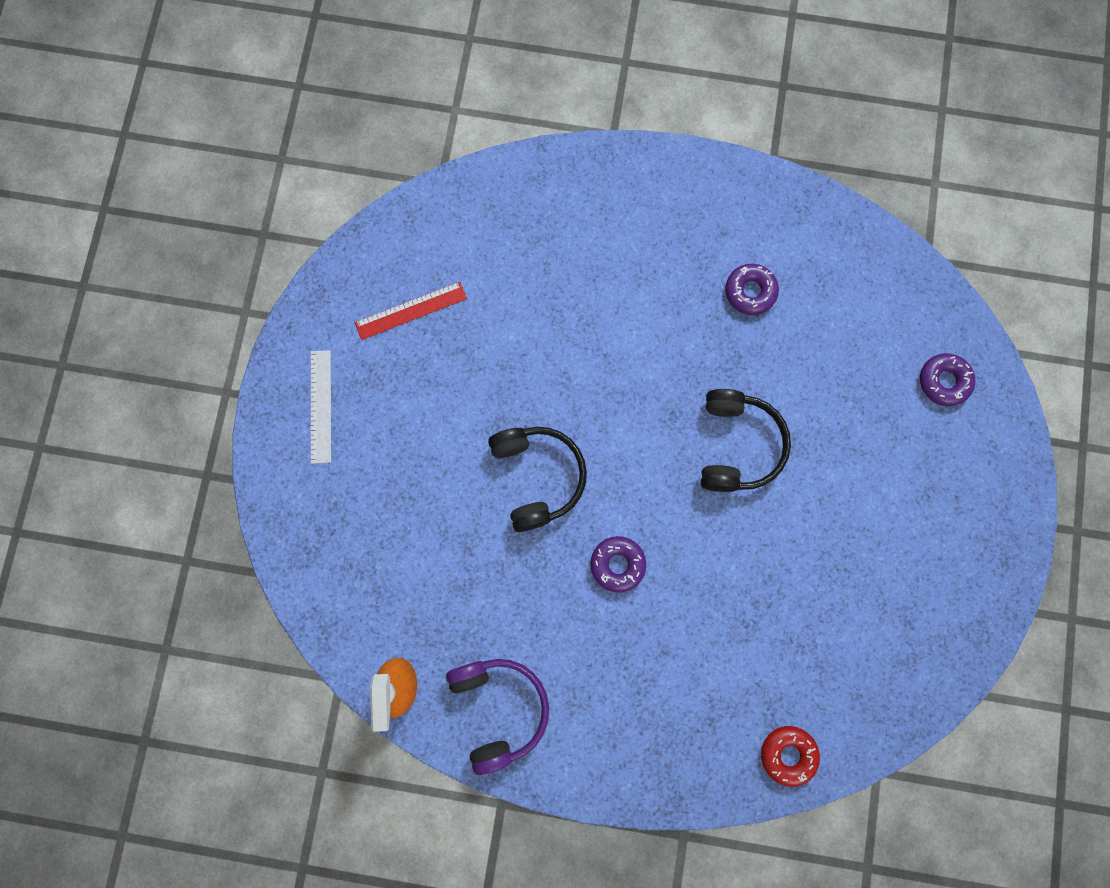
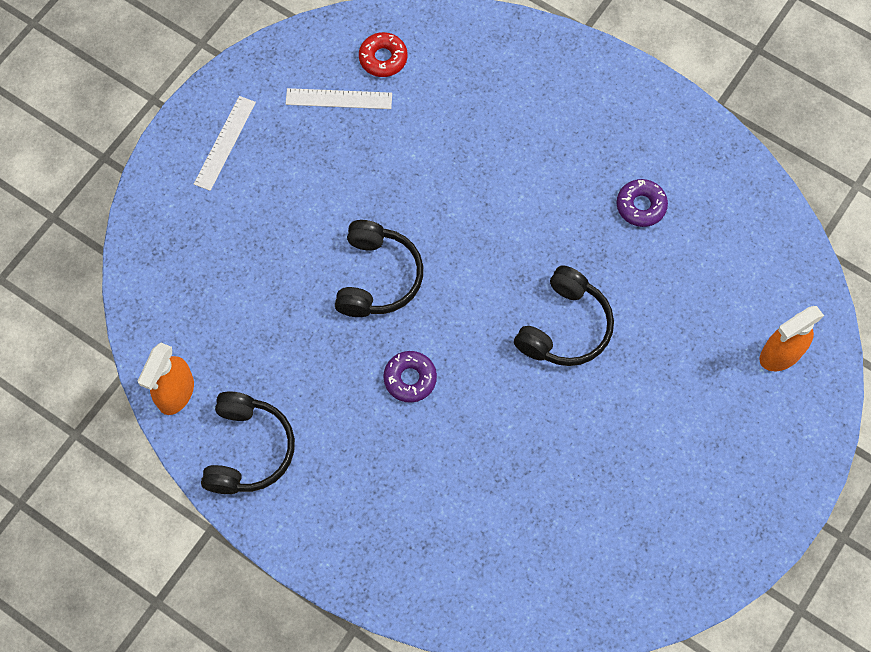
camera: 25 degrees right, 10 degrees down
(411, 310) = (339, 98): red ruler -> white ruler
(498, 708) = (248, 450): purple headphones -> black headphones
(788, 754) = (479, 604): red donut -> red donut (383, 58)
(944, 381) = (780, 354): purple donut -> orange spray bottle

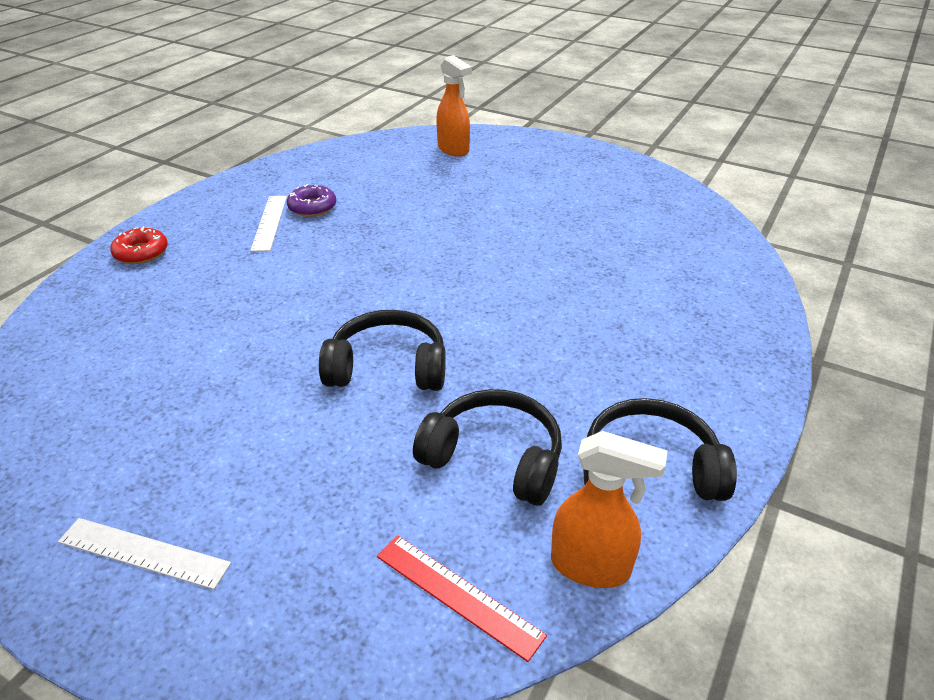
camera: 95 degrees left, 30 degrees down
(169, 315) = (458, 594): none -> red ruler
(339, 98) = (110, 422): white ruler -> white ruler (269, 222)
(383, 58) = (63, 384): red donut -> red donut (141, 252)
(410, 379) = (515, 334): purple donut -> none
(565, 327) = (440, 242): black headphones -> black headphones (494, 458)

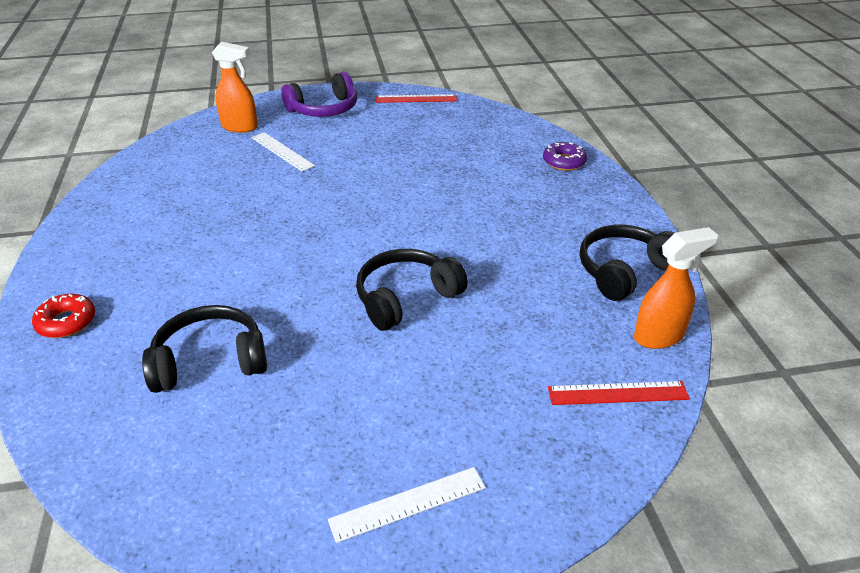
camera: 40 degrees left, 0 degrees up
(269, 222) = (159, 244): white ruler -> white ruler (282, 151)
(312, 207) = (181, 217): purple donut -> purple donut (564, 162)
(494, 458) = (542, 313): black headphones -> black headphones (210, 361)
(547, 159) = (324, 109): none -> purple headphones
(653, 181) = (416, 98): none -> red ruler

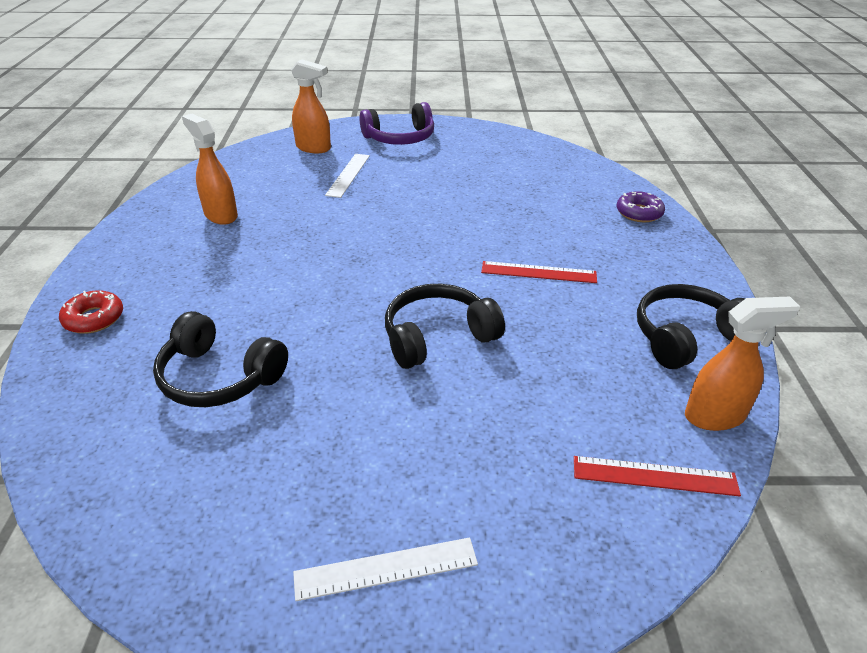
camera: 10 degrees right, 0 degrees up
(164, 205) = (220, 215): none -> orange spray bottle
(210, 361) = (219, 377): black headphones -> black headphones turned 150 degrees counterclockwise
(282, 151) = (348, 175): white ruler -> white ruler turned 45 degrees clockwise
(416, 98) = (495, 136): red ruler -> red ruler (538, 272)

